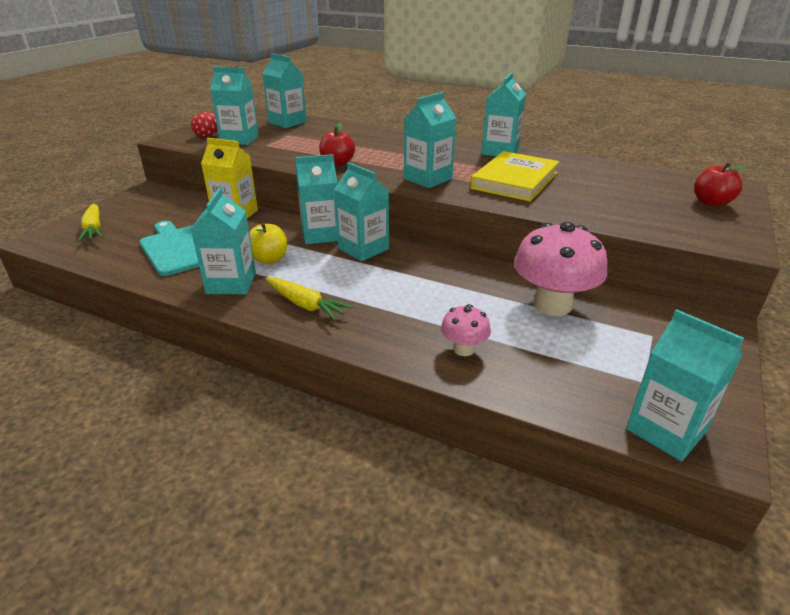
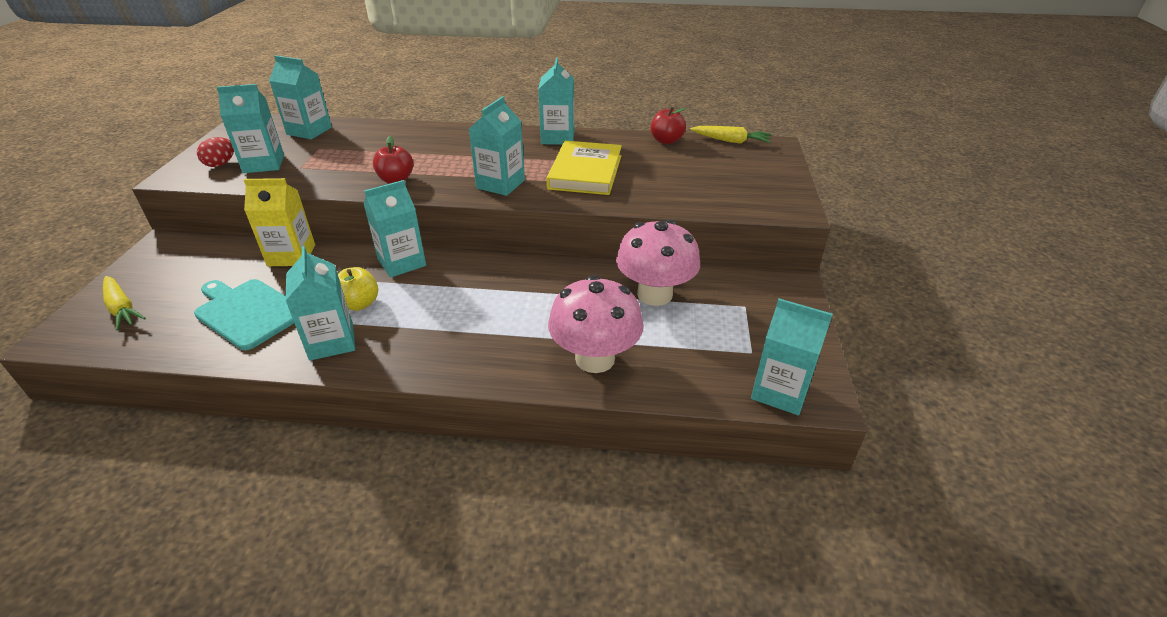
camera: 20 degrees left, 5 degrees up
(305, 305) = (424, 348): yellow carrot -> yellow carrot (731, 141)
(363, 249) = (454, 271): turquoise carton -> none
(463, 349) = (595, 358): pink mushroom -> pink mushroom, size x1.99
(711, 202) = (761, 168): red apple -> red apple (666, 141)

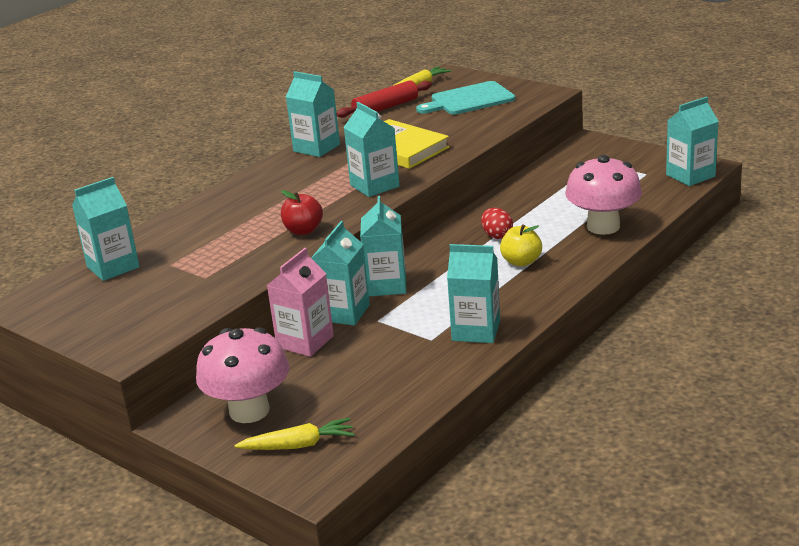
camera: 55 degrees left, 10 degrees down
(221, 164) = (131, 323): red egg -> red egg (497, 235)
(248, 312) = (385, 370): turquoise cutting board -> turquoise cutting board (469, 100)
(264, 164) = (167, 297): turquoise carton -> turquoise carton (344, 313)
(291, 255) = (305, 342): yellow carton -> pink carton
(359, 304) = (432, 313): yellow apple -> yellow apple (521, 262)
(655, 294) = (551, 189): pink mushroom -> pink mushroom (249, 411)
(666, 141) = (385, 108): red apple -> red rolling pin

